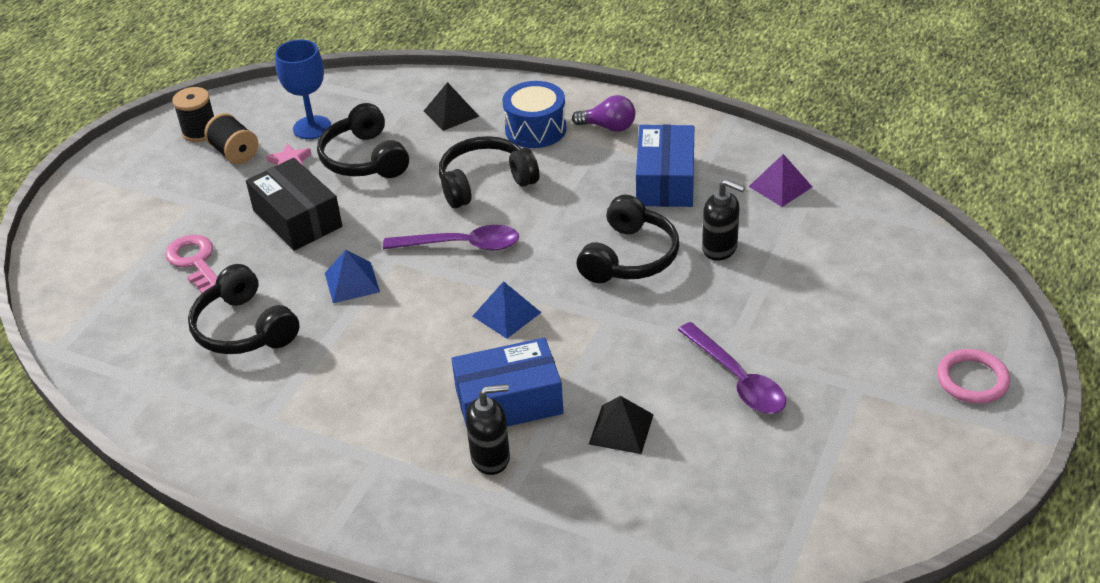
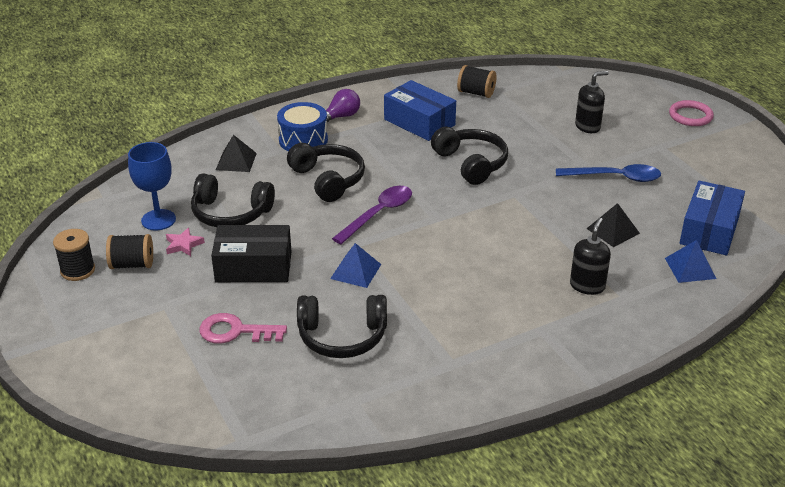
camera: 55 degrees left, 5 degrees down
(485, 182) = (328, 180): black headphones -> black headphones turned 135 degrees clockwise
(506, 314) = (466, 226): blue pyramid -> blue pyramid (690, 268)
(509, 401) = (545, 258): blue box -> blue box (709, 230)
(720, 248) = (503, 133): black soap dispenser -> black soap dispenser (588, 126)
(737, 379) = (615, 177): purple spoon -> blue spoon
(780, 186) = (476, 93): purple pyramid -> black spool

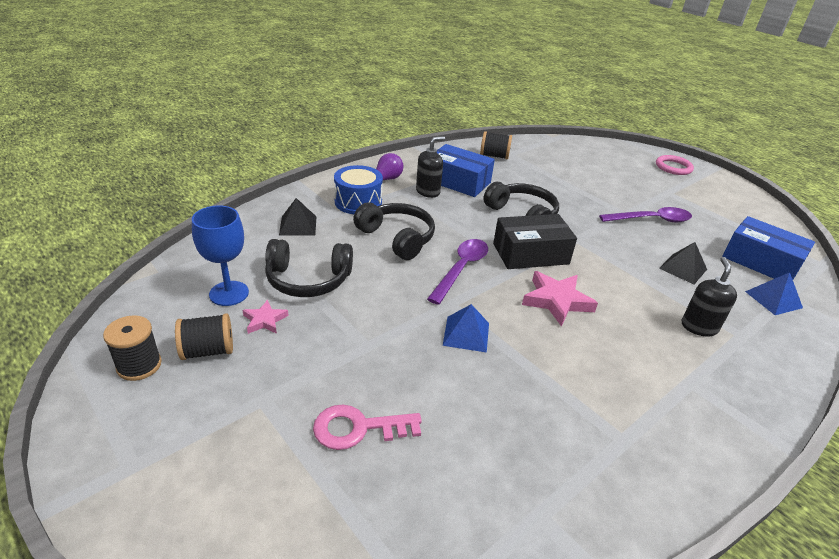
camera: 15 degrees left, 0 degrees up
(253, 267) = (353, 339): black box -> black box (530, 254)
(342, 337) = (487, 419): black headphones -> none
(458, 250) = (556, 301): none -> pink star
(588, 126) = (600, 179): black soap dispenser -> black soap dispenser (428, 192)
(615, 177) = (651, 220): blue spoon -> purple spoon
(709, 230) = (761, 262): blue box -> blue box turned 60 degrees counterclockwise

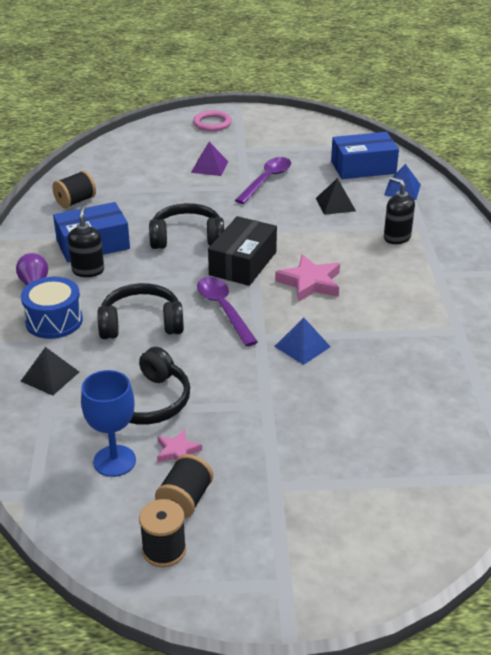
camera: 50 degrees left, 0 degrees up
(358, 428) = (348, 446): pink key -> none
(621, 188) = (209, 167): none -> purple pyramid

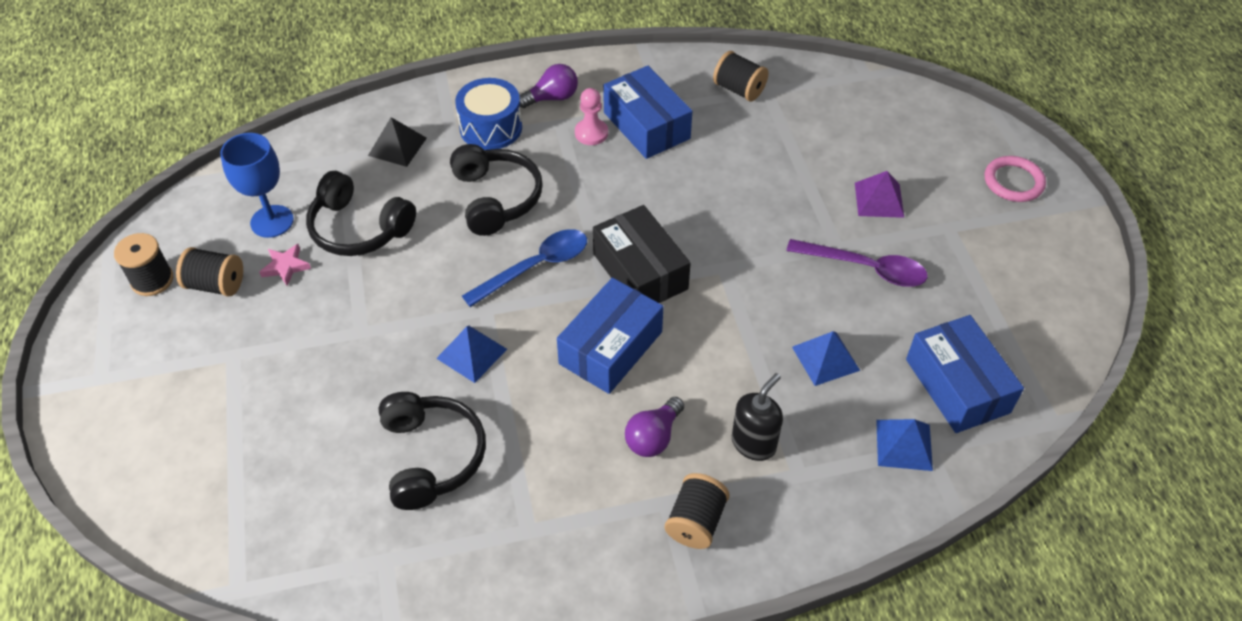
camera: 80 degrees right, 15 degrees up
(88, 270) = (591, 133): black soap dispenser -> pink pawn
(187, 238) = (685, 207): black headphones -> black headphones (432, 456)
(224, 309) = (535, 267): purple spoon -> blue spoon
(243, 263) = (640, 271): black box -> black box turned 45 degrees clockwise
(310, 283) = (611, 348): pink star -> blue box
(335, 204) = (825, 358): black pyramid -> blue pyramid
(388, 273) = (653, 437): none -> purple light bulb
(452, 265) = (696, 522): none -> black spool

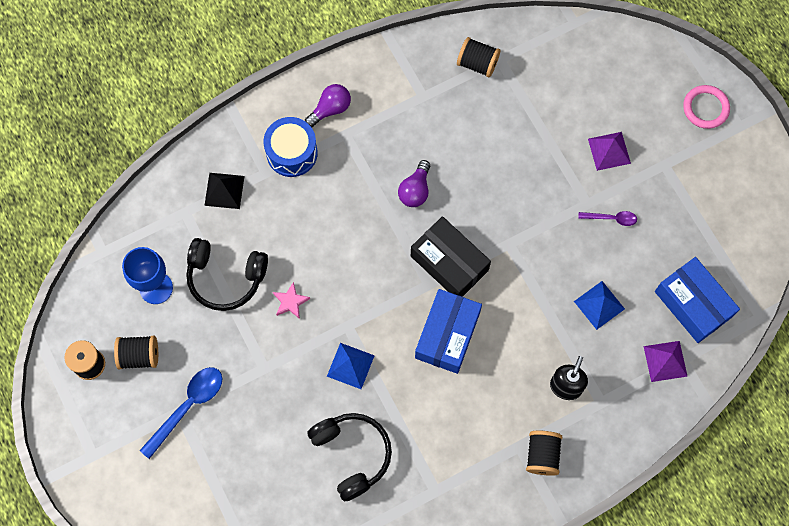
camera: 15 degrees left, 20 degrees up
(285, 266) = (184, 326): pink star -> pink star (290, 302)
(496, 198) = (320, 222): black headphones -> none
(535, 267) = (371, 279): blue spoon -> blue spoon (188, 407)
(591, 133) = (373, 139): pink pawn -> none
(646, 125) = (414, 120): blue box -> none
(653, 437) = (497, 399): purple light bulb -> purple light bulb (415, 190)
(865, 268) = (611, 218): purple spoon -> purple spoon, size x0.55
(904, 444) = (665, 361): blue pyramid -> purple pyramid

